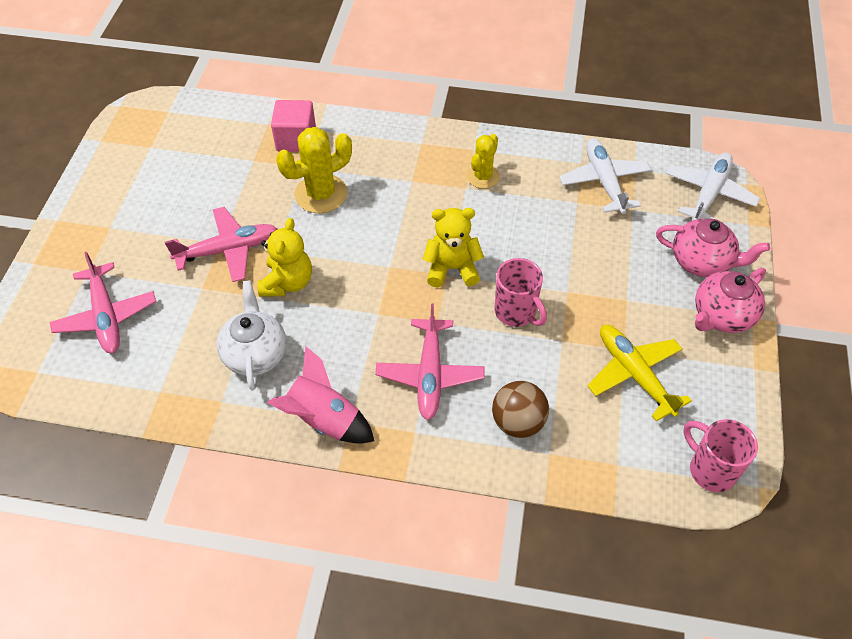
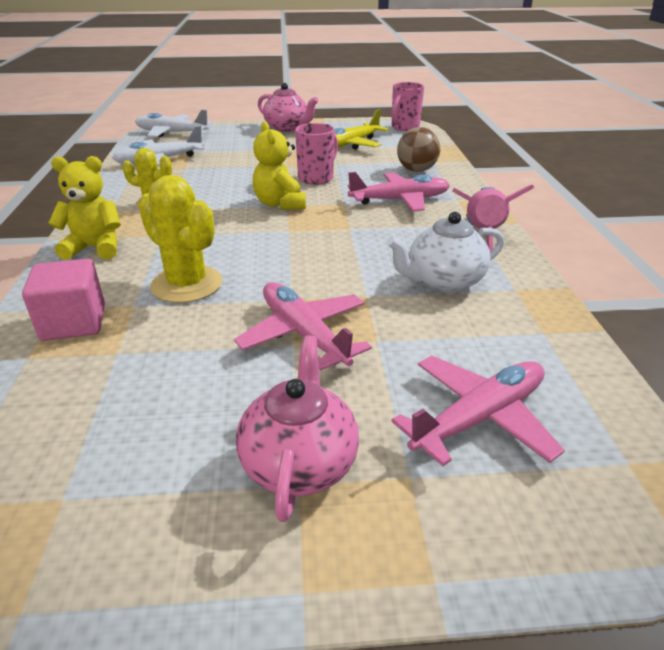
camera: 105 degrees left, 20 degrees down
(287, 283) = (337, 281): yellow teddy bear -> yellow teddy bear (95, 248)
(702, 262) = (241, 133): pink teapot -> pink teapot (299, 463)

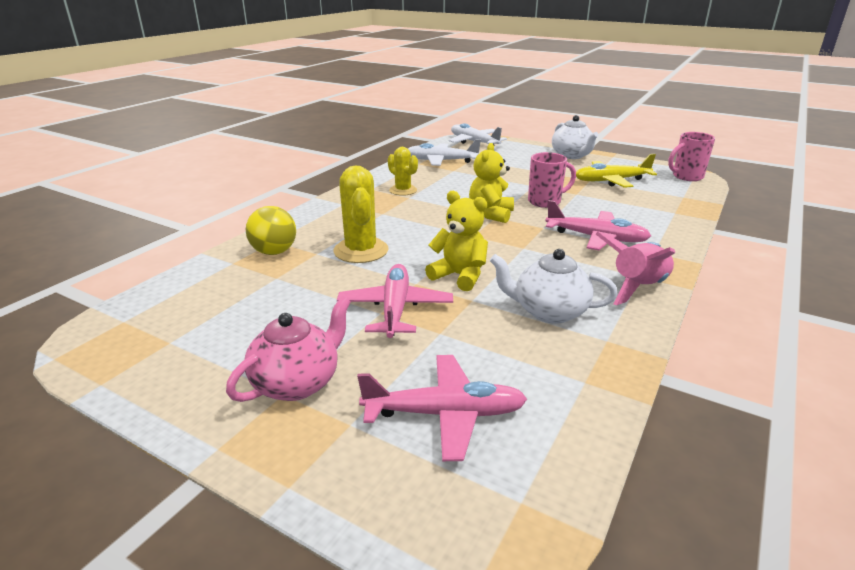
camera: 35 degrees right, 5 degrees down
(74, 323) = (274, 252): pink cube -> yellow ball
(95, 248) = (335, 210): yellow teddy bear -> yellow teddy bear (459, 276)
(287, 128) = (572, 156): pink teapot -> white teapot
(416, 170) = (647, 217): brown ball -> none

